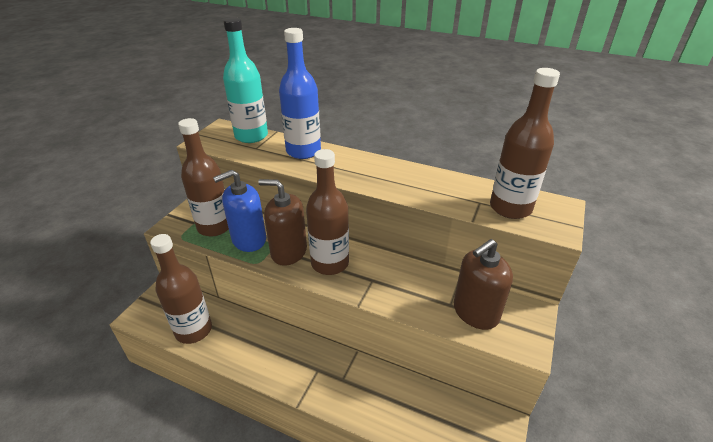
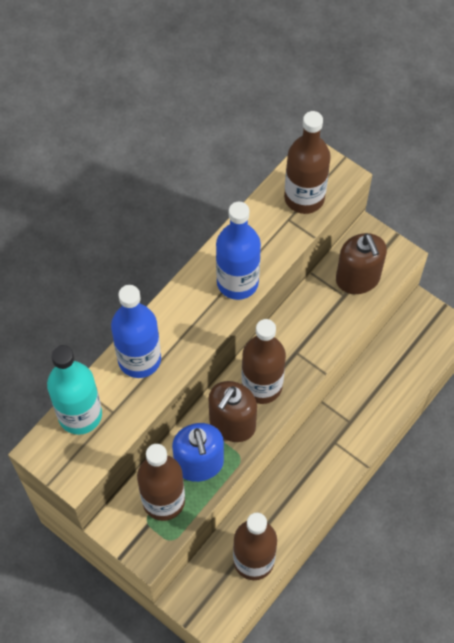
camera: 75 degrees left, 25 degrees up
(395, 184) = (237, 282): none -> blue bottle

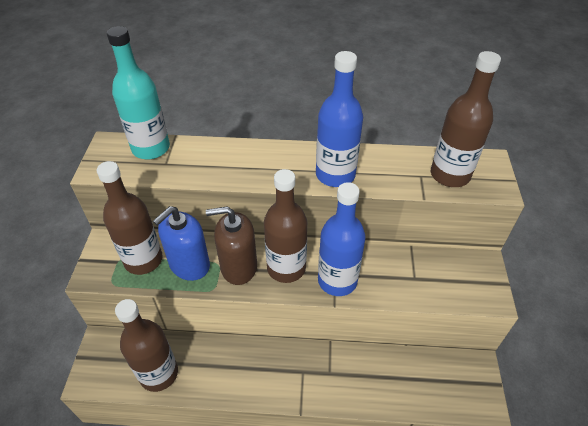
camera: 55 degrees right, 15 degrees down
(139, 359) = (220, 155): blue bottle -> blue bottle (337, 280)
(358, 279) = (438, 279): brown soap dispenser -> none

